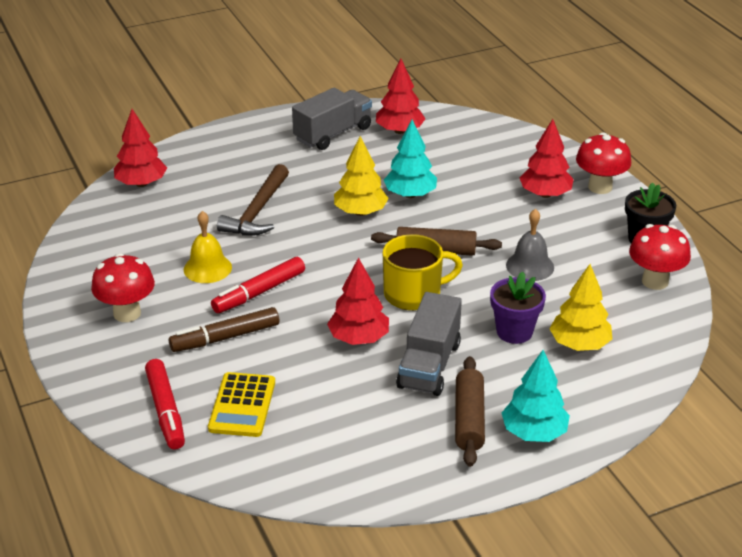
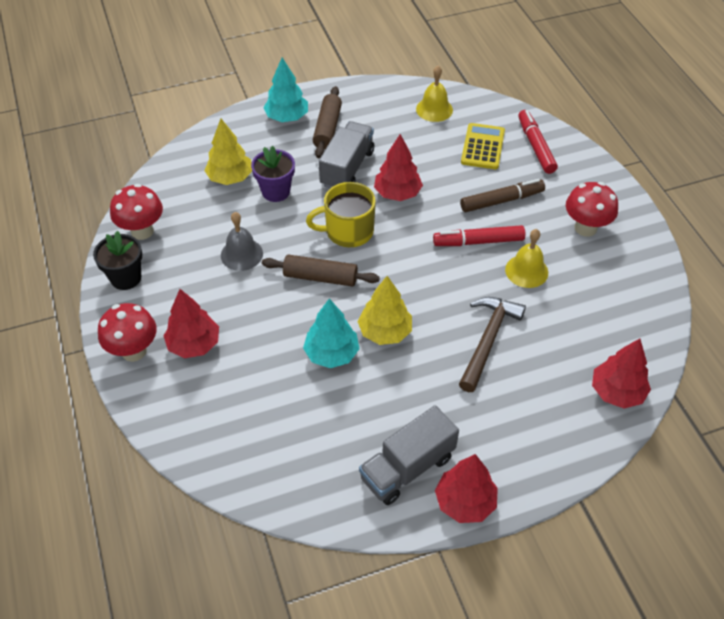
camera: 175 degrees left, 15 degrees up
(259, 292) = (478, 242): red marker -> red marker turned 150 degrees counterclockwise
(312, 460) = (434, 109): none -> yellow bell
(399, 131) = (326, 468): red tree -> red tree (465, 502)

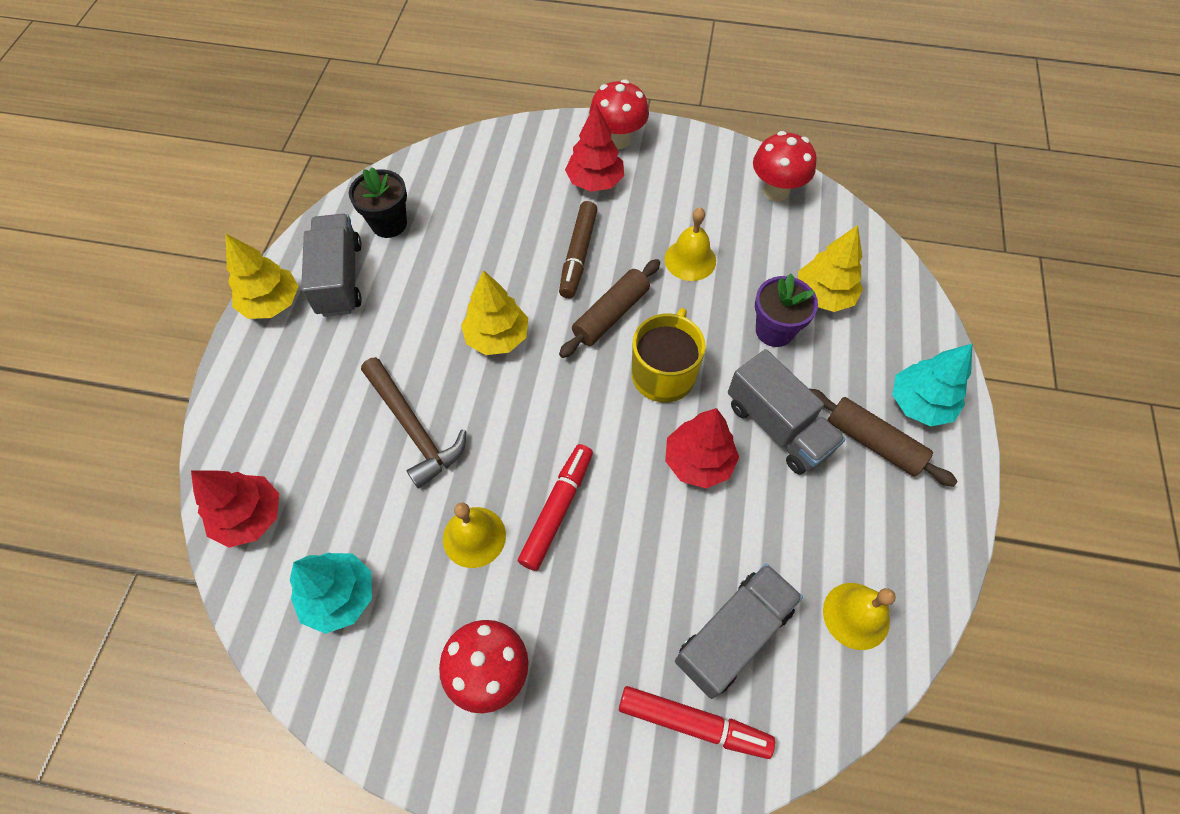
camera: 120 degrees right, 10 degrees up
(126, 278) = (715, 160): black flower pot -> black flower pot (389, 224)
(241, 254) = (690, 260): grey bell -> yellow bell
(332, 354) = (505, 279): turquoise tree -> turquoise tree (339, 596)
(465, 502) = (272, 303): red tree -> yellow tree
(483, 147) = (733, 635): yellow calculator -> grey truck
(501, 200) = (609, 588): brown marker -> brown marker (578, 255)

